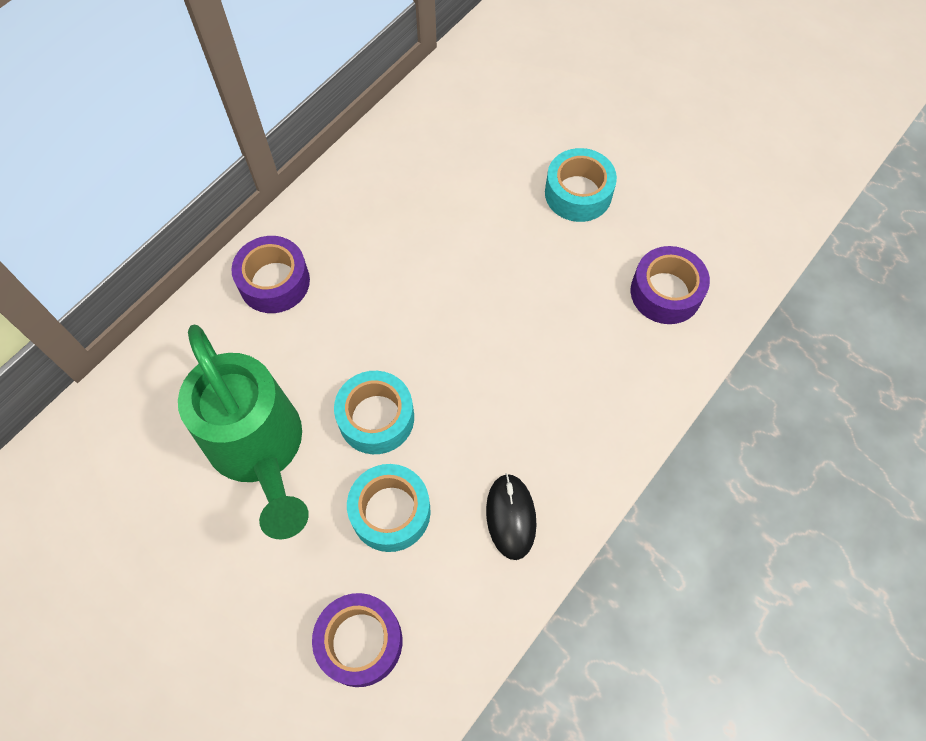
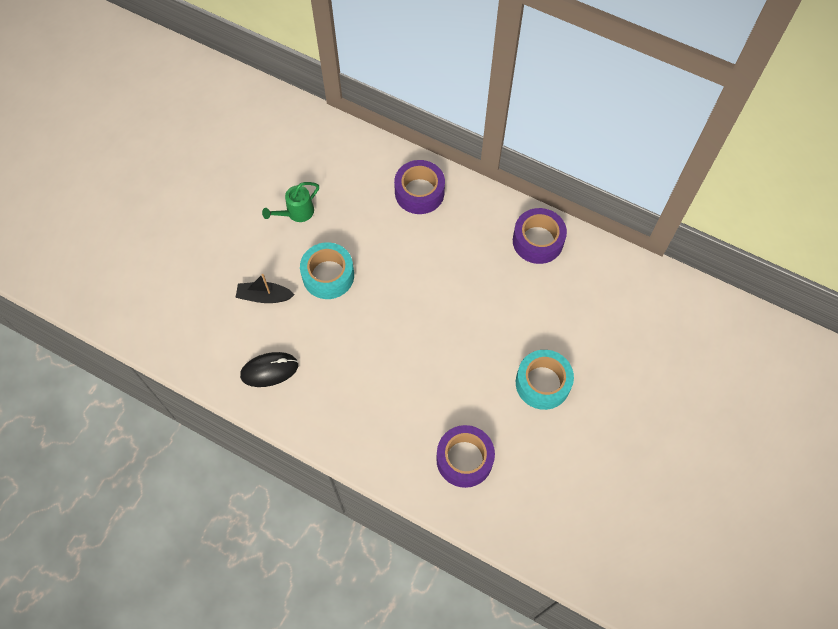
camera: 80 degrees right, 0 degrees up
(260, 449) = (296, 213): green watering can -> green watering can, size x0.42
(360, 642) = (181, 295): purple tape -> purple tape (538, 241)
(390, 512) = (264, 296): turquoise tape -> black boat

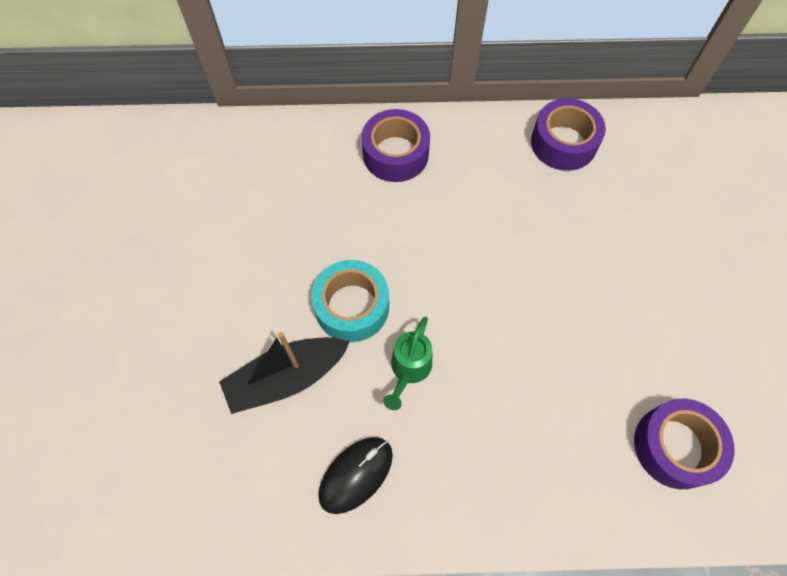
camera: 30 degrees left, 0 degrees up
(264, 296) = (286, 378): black boat -> black boat, size x1.51
(296, 213) = (262, 250): green watering can -> green watering can (409, 369)
(542, 383) = (689, 299): turquoise tape -> none

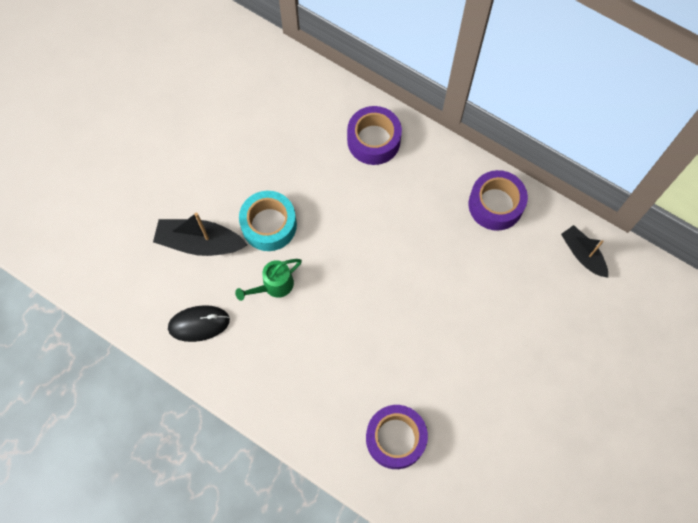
camera: 35 degrees right, 5 degrees up
(679, 139) = (582, 254): none -> black boat

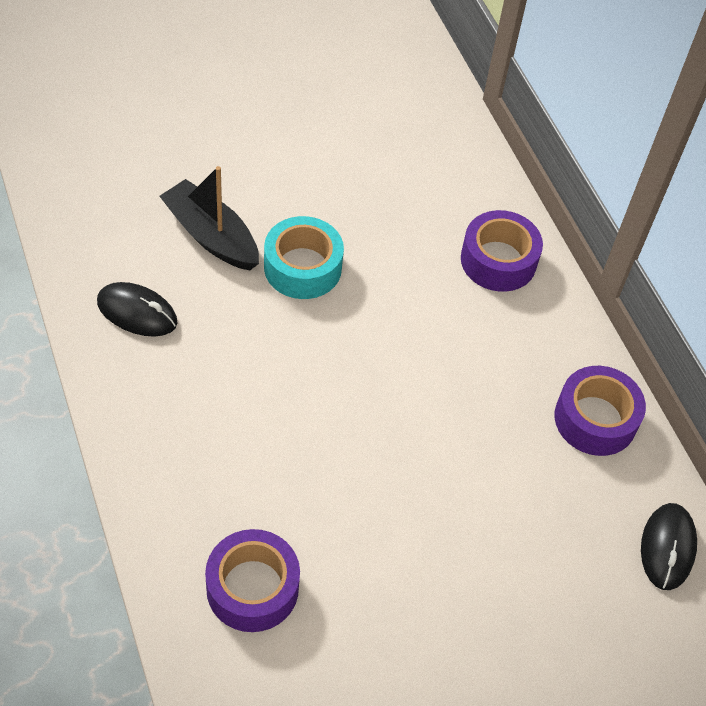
camera: 30 degrees right, 15 degrees down
(274, 286) = (254, 330): green watering can -> none
(582, 254) = (667, 548): black boat -> black mouse

